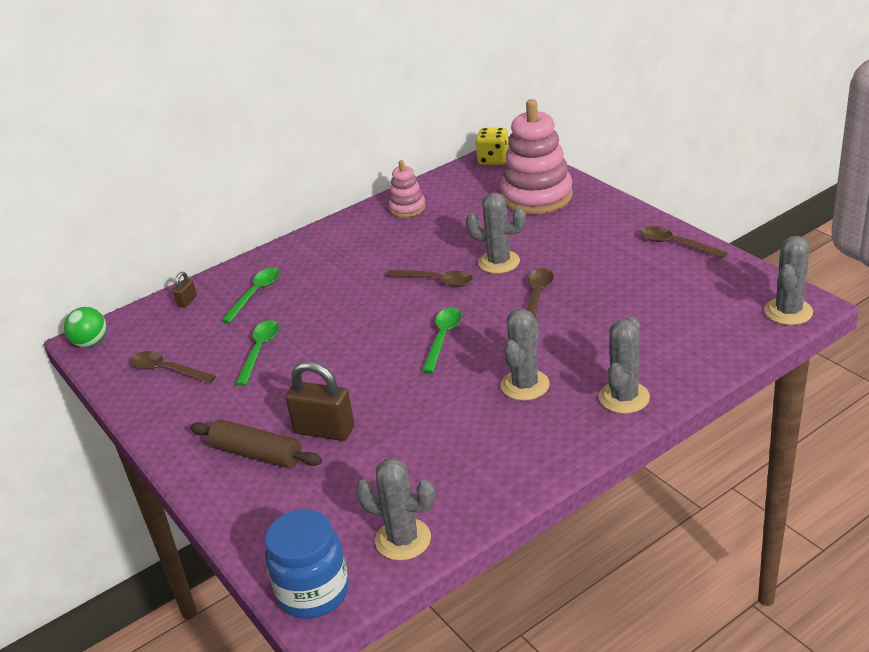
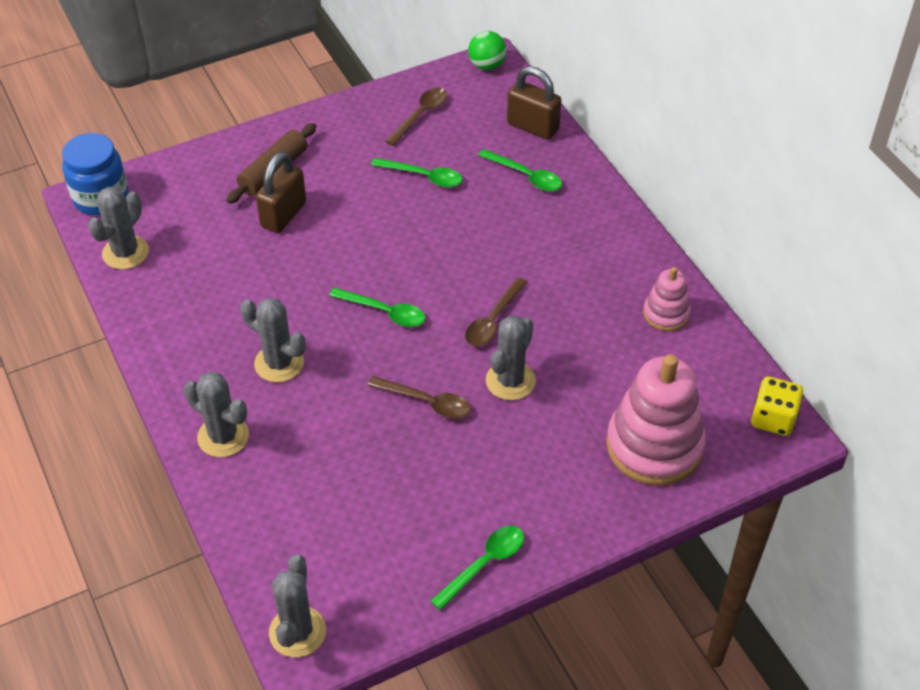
camera: 95 degrees right, 15 degrees up
(187, 301) = (532, 127): brown padlock -> brown padlock, size x2.14
(676, 244) = (484, 564): brown spoon -> green spoon
(788, 312) = (297, 632): grey cactus -> grey cactus turned 60 degrees clockwise

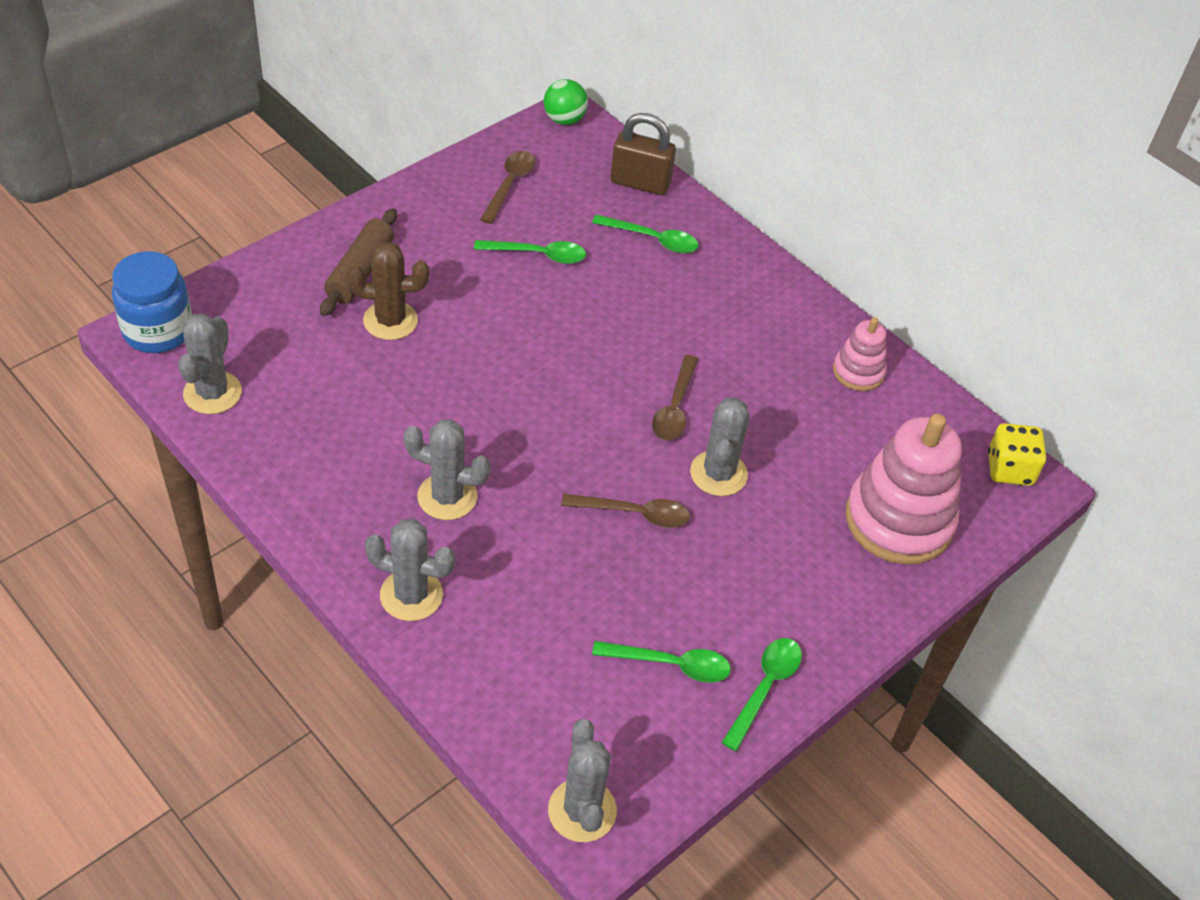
camera: 20 degrees left, 0 degrees up
(283, 215) = (390, 321): brown padlock -> brown cactus
(384, 312) = (549, 417): green spoon -> green spoon (670, 664)

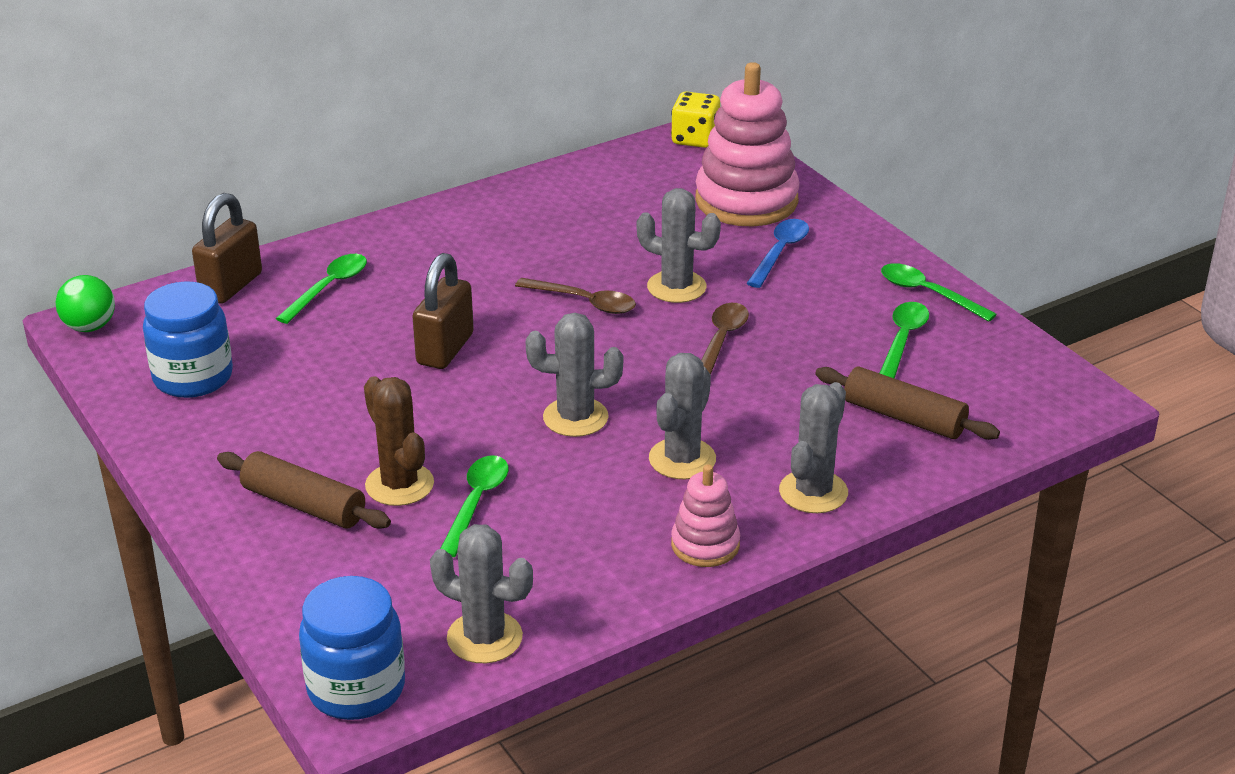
camera: 75 degrees left, 15 degrees down
(390, 321) = (399, 485): brown cactus -> brown cactus turned 45 degrees counterclockwise
(510, 185) = (193, 377): brown spoon -> blue jar
(537, 666) = (903, 417): none -> brown rolling pin
(538, 255) = (325, 367): green spoon -> green spoon (476, 503)
(579, 323) = (445, 349): none -> brown padlock
(582, 810) = (1061, 406): grey cactus -> grey cactus (575, 417)
(806, 554) = (780, 252): none -> blue spoon
(858, 372) = (560, 194): pink stacking toy -> pink stacking toy (705, 545)

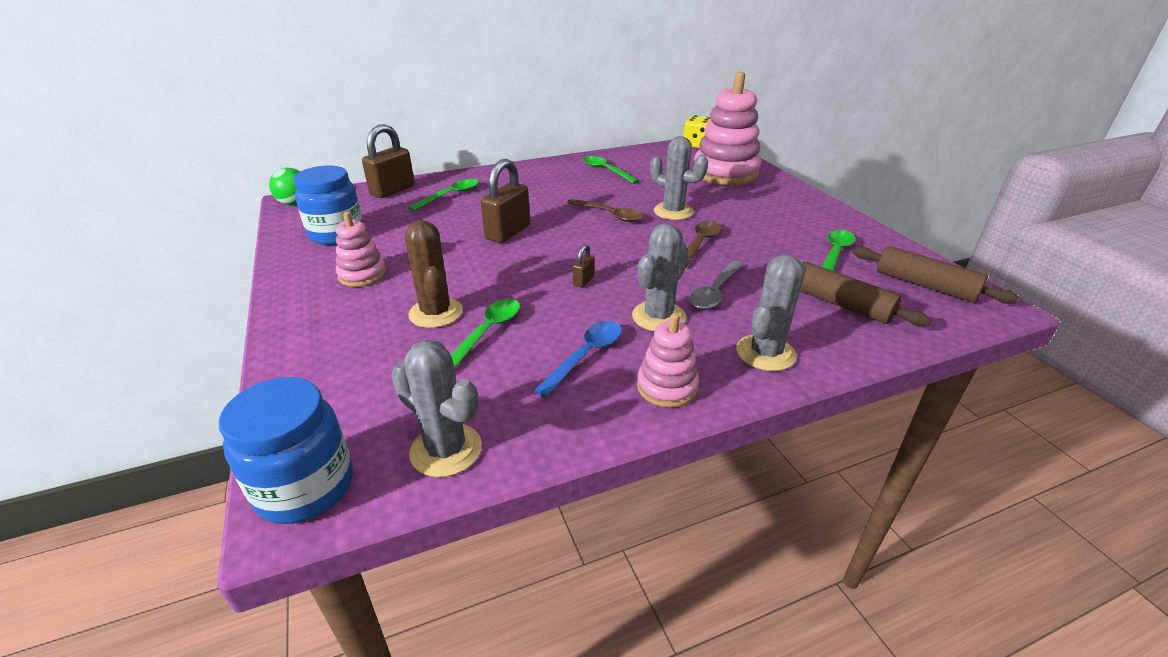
camera: 10 degrees right, 0 degrees up
(271, 440) = (362, 275): none -> pink stacking toy
(303, 505) = (358, 319): brown rolling pin -> brown rolling pin (924, 285)
(575, 417) = (583, 281): grey cactus -> brown padlock
(748, 416) = (715, 292): none -> grey spoon
(780, 252) = (745, 199): blue spoon -> blue spoon (586, 356)
(928, 293) = (851, 228): green spoon -> green spoon (606, 171)

